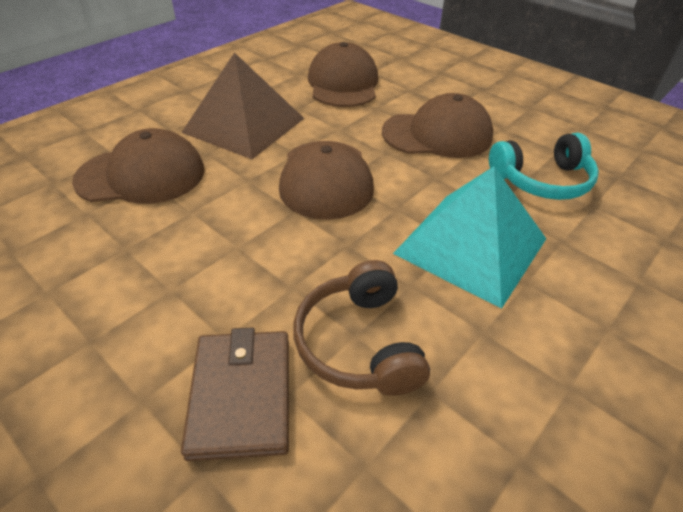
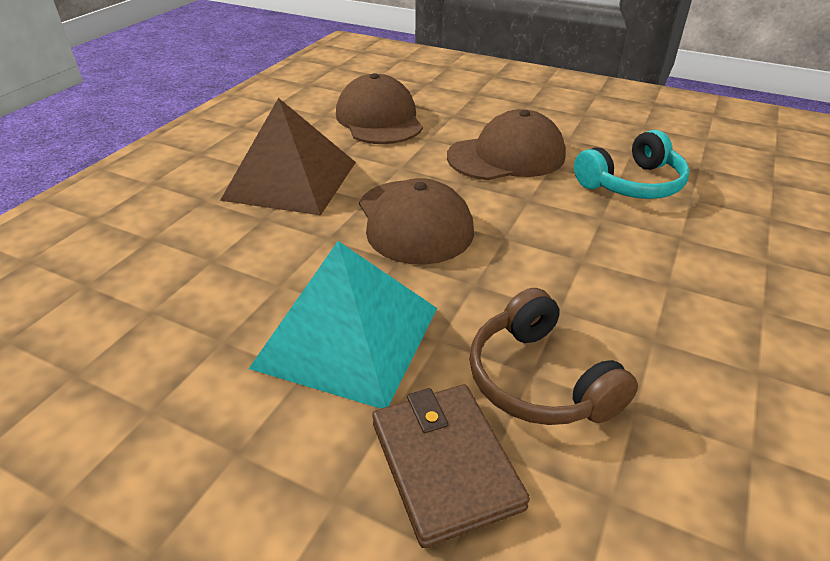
camera: 15 degrees left, 5 degrees down
(141, 175) = (197, 256): brown cap -> none
(470, 246) = (598, 259): turquoise pyramid -> turquoise pyramid (347, 337)

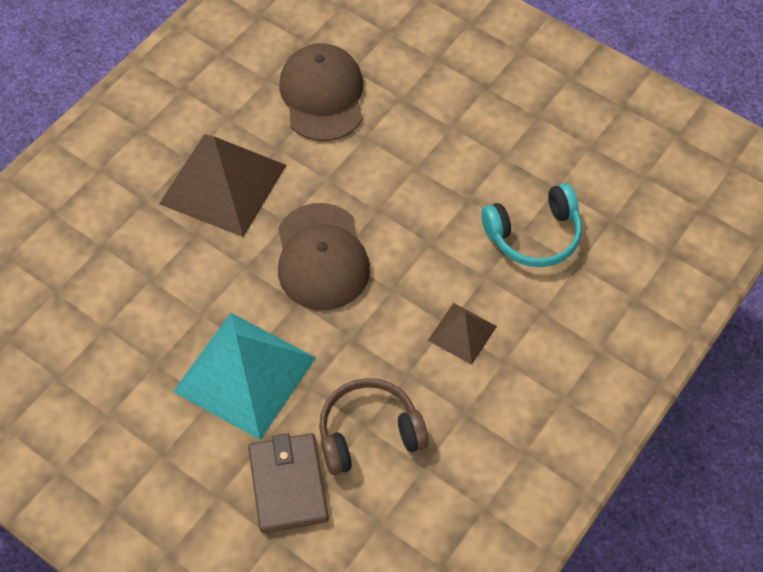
camera: 10 degrees right, 20 degrees up
(506, 156) = (432, 176): brown cap -> none
(539, 380) = (369, 433): brown headphones -> brown headphones turned 90 degrees clockwise
(604, 265) = (462, 333): none -> brown pyramid

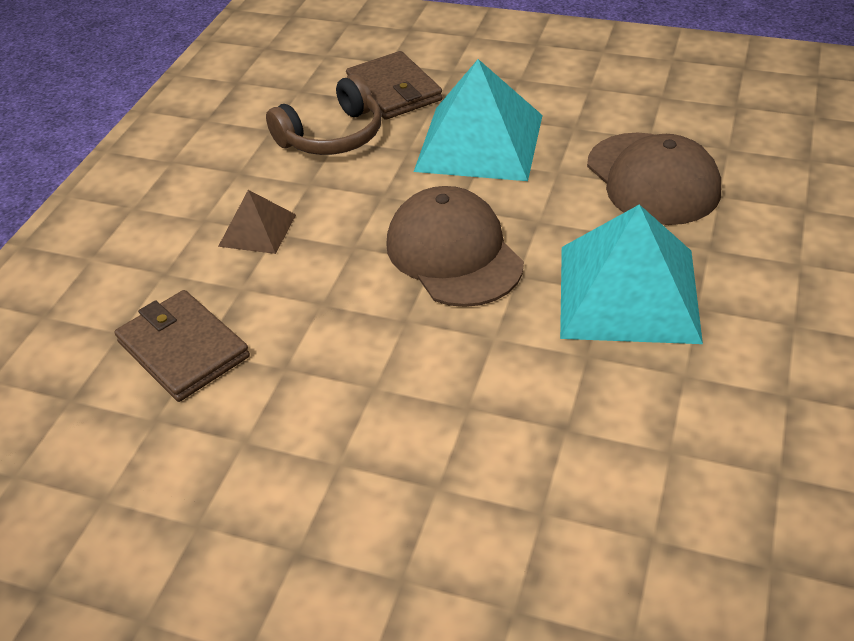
camera: 165 degrees right, 15 degrees down
(223, 184) = (628, 292): brown pyramid -> turquoise pyramid
(322, 95) = (567, 452): brown cap -> brown cap (652, 179)
(534, 235) = (183, 349): turquoise headphones -> brown wallet

